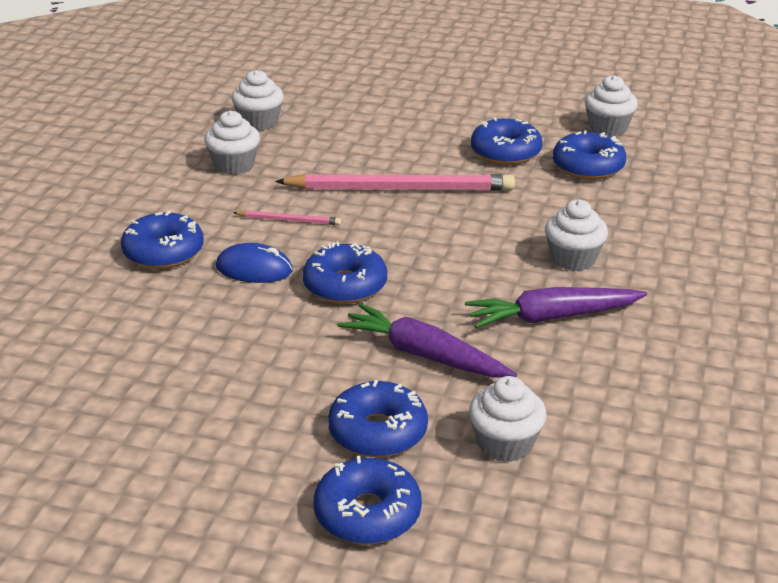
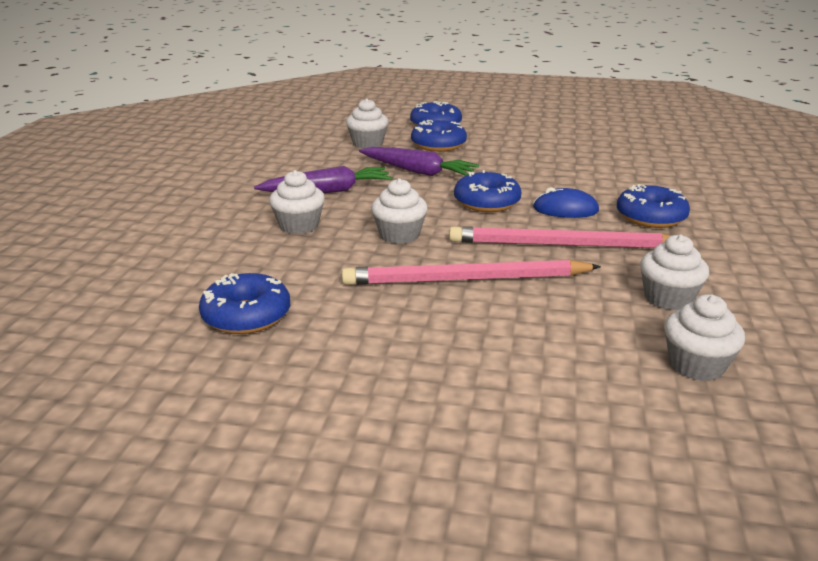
camera: 175 degrees right, 5 degrees down
(289, 220) = (563, 245): pink pencil -> pink pencil, size x2.25
(505, 152) = (345, 331): blue donut -> none
(608, 128) = (188, 381): white cupcake -> white cupcake (399, 235)

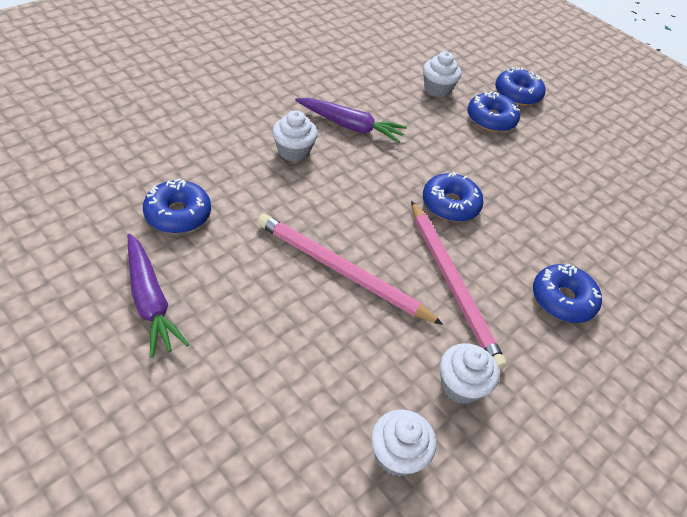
camera: 30 degrees right, 20 degrees up
(399, 235) = (347, 200): white cupcake -> none
(418, 171) = (438, 141): purple carrot -> purple carrot (150, 301)
(563, 245) = (452, 283): pink pencil -> pink pencil turned 150 degrees counterclockwise
(565, 209) = (502, 249): blue mouse -> none

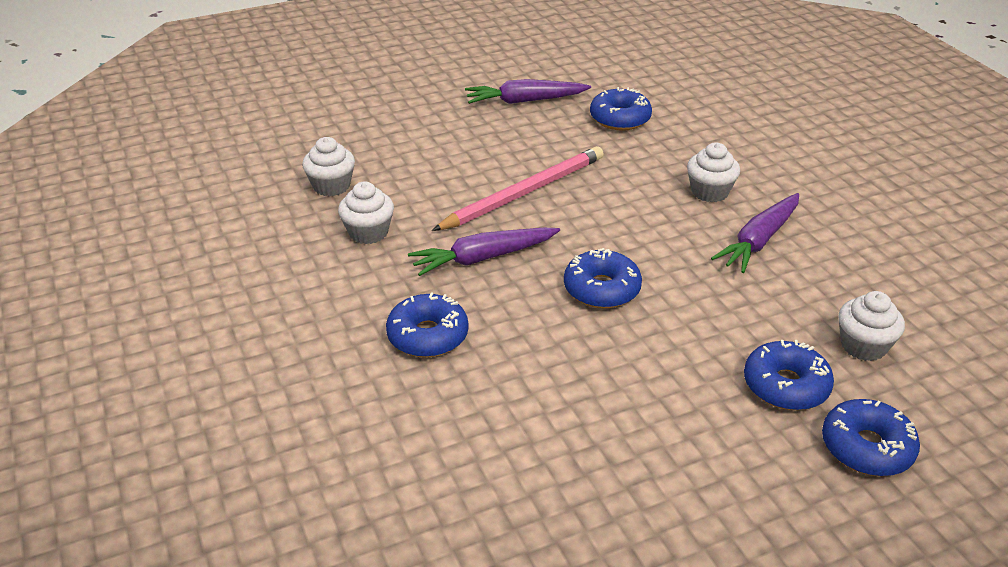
camera: 115 degrees right, 10 degrees down
(452, 283) = (483, 258): pink pencil -> purple carrot

